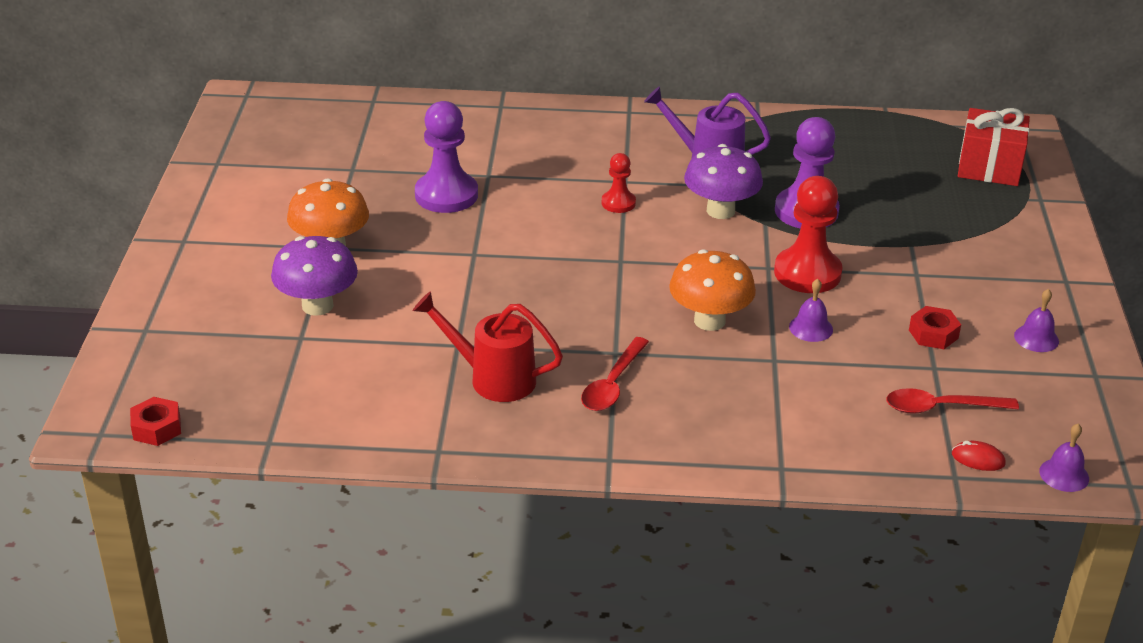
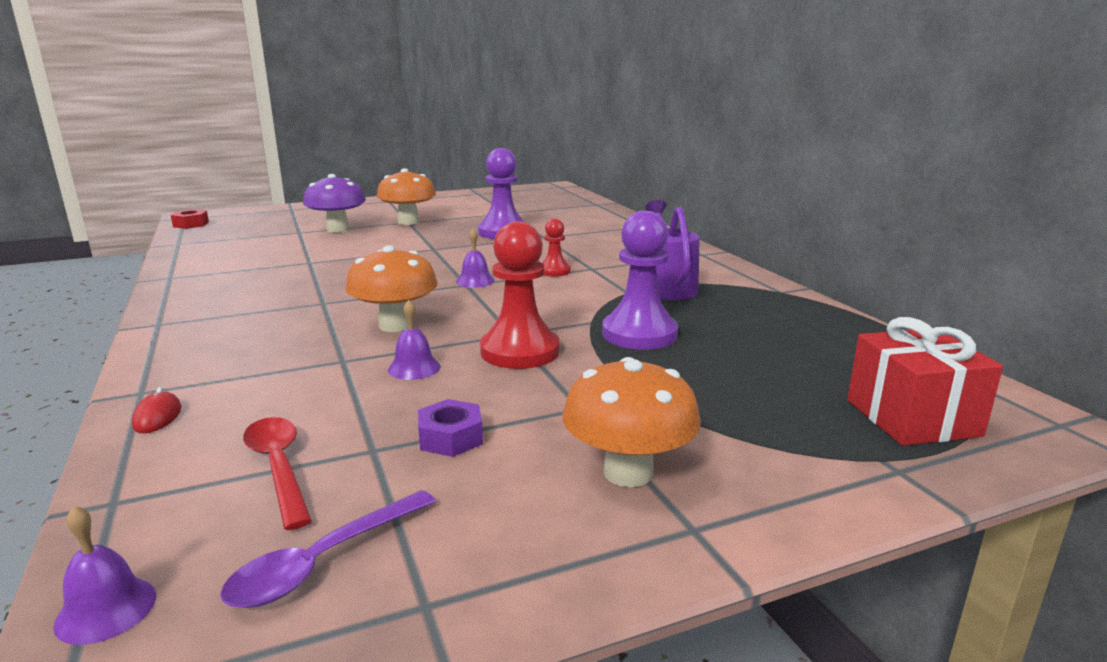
camera: 65 degrees right, 15 degrees down
(493, 378) = (268, 276): red watering can -> none
(612, 384) = (272, 308): red spoon -> none
(720, 211) = (590, 302): purple mushroom -> none
(933, 334) = (451, 437): red nut -> purple nut
(978, 459) = (155, 515): red mouse -> red mouse (157, 417)
(1005, 282) = (628, 472): none -> orange mushroom
(1036, 338) = (499, 522): purple bell -> purple bell (475, 281)
(1049, 401) = (322, 562): none -> purple spoon

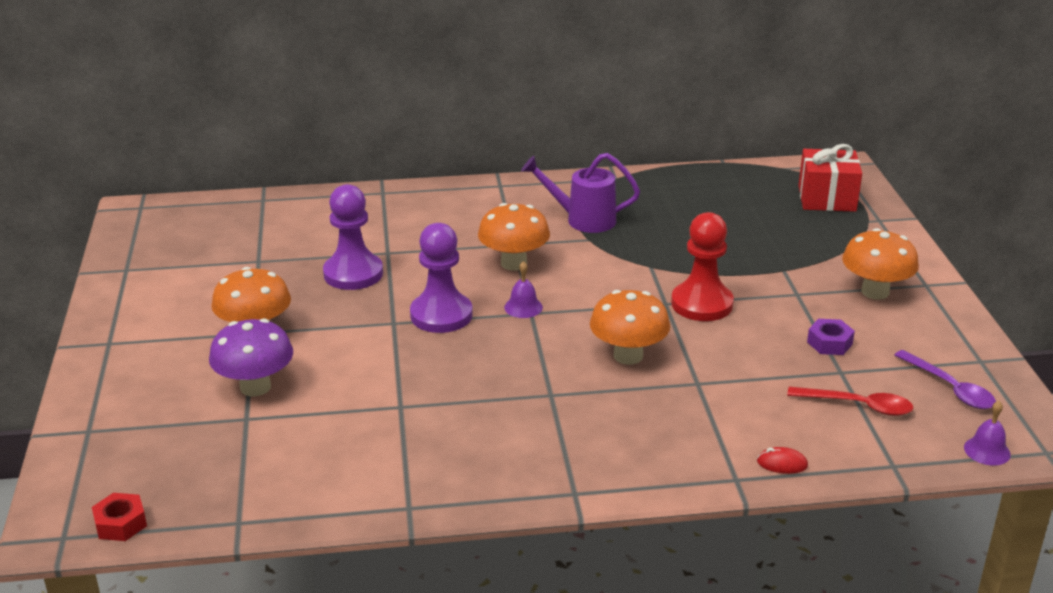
camera: 75 degrees left, 10 degrees up
(279, 467) = (858, 406): red spoon -> red spoon turned 150 degrees counterclockwise
(414, 368) = (720, 351): purple bell -> none
(554, 271) = (514, 263): red pawn -> orange mushroom
(639, 334) = (683, 252): purple pawn -> purple pawn (441, 315)

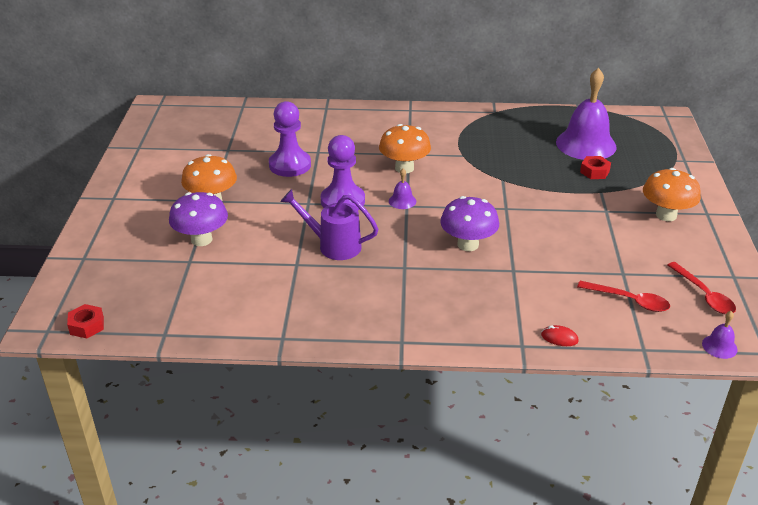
camera: 10 degrees right, 5 degrees up
(583, 220) = (463, 140): purple watering can -> purple watering can (334, 246)
(628, 356) = (468, 244): orange mushroom -> purple mushroom
(702, 304) = (532, 211): red pawn -> none
(747, 210) = (586, 144): none -> purple bell
(768, 245) = (594, 172): none -> red nut
(826, 198) = (648, 140): red gift -> none
(829, 343) = (620, 250): purple nut -> none
(950, 388) = (704, 295): purple spoon -> red spoon

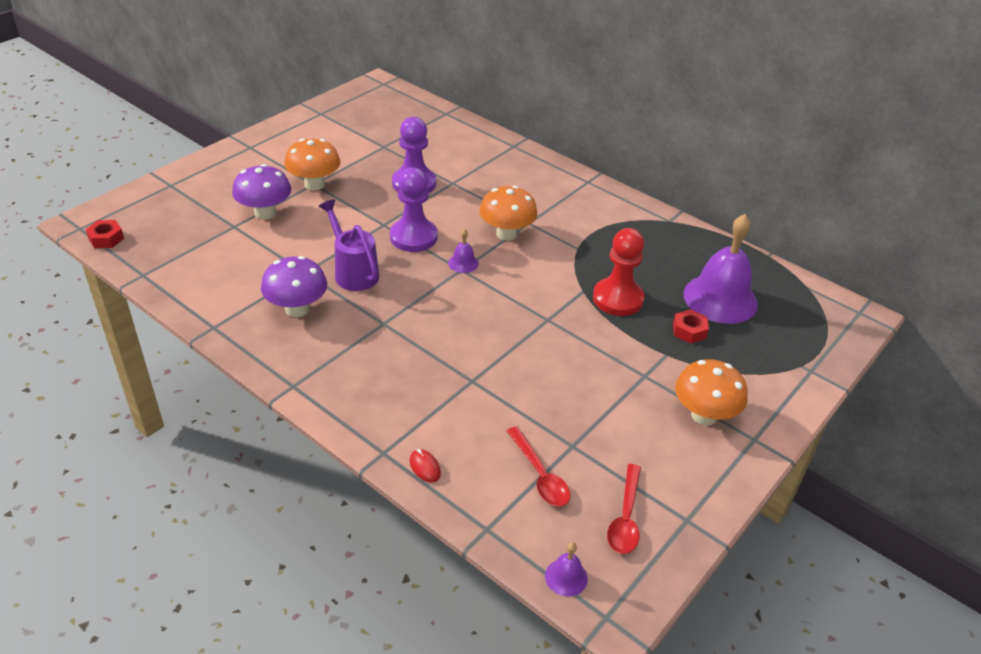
camera: 35 degrees right, 5 degrees up
(468, 244) = (465, 334): purple mushroom -> purple mushroom (297, 309)
(529, 174) = (617, 299): none -> red pawn

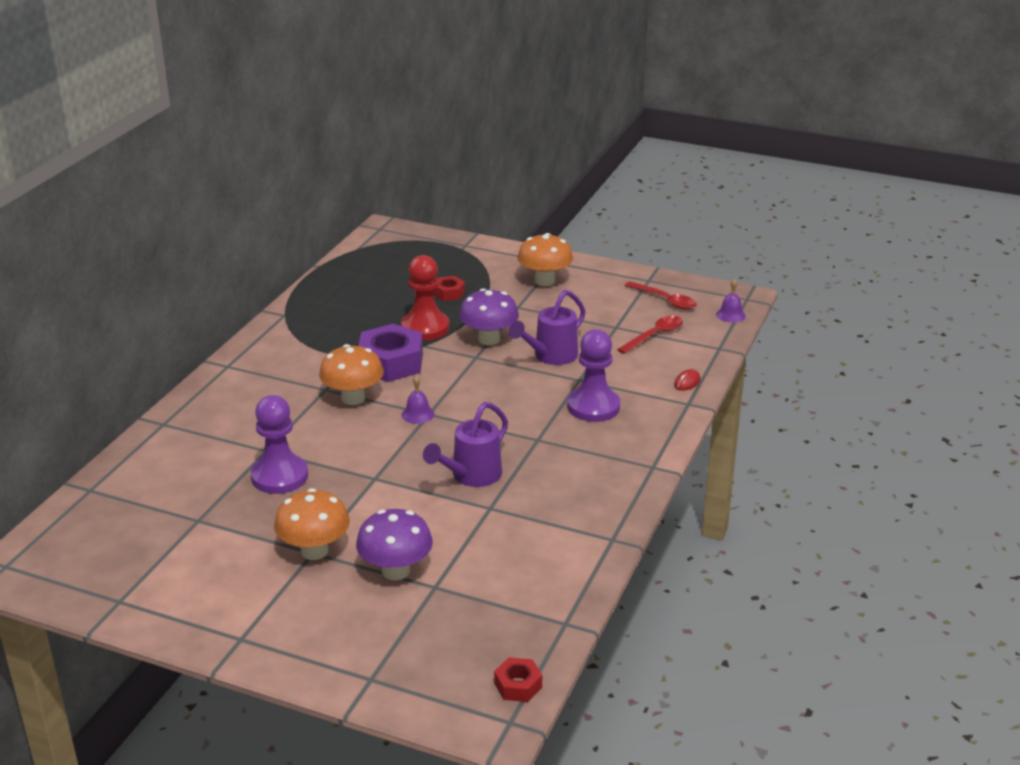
camera: 105 degrees left, 10 degrees down
(297, 309) = (551, 495): purple mushroom -> purple mushroom (489, 339)
(413, 237) = (389, 453): purple pawn -> purple pawn (593, 407)
(527, 373) = (551, 356): none -> purple watering can
(557, 265) = (391, 363): none -> purple nut
(625, 518) = (665, 300): red spoon -> red spoon turned 45 degrees clockwise
(720, 298) = (396, 283): purple bell -> none

